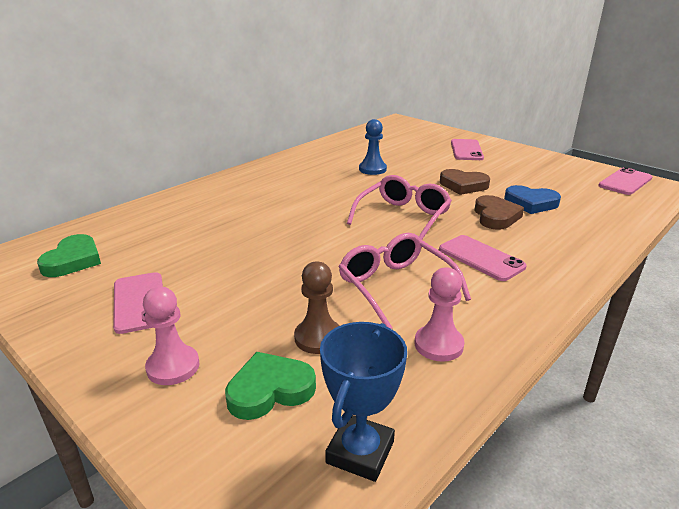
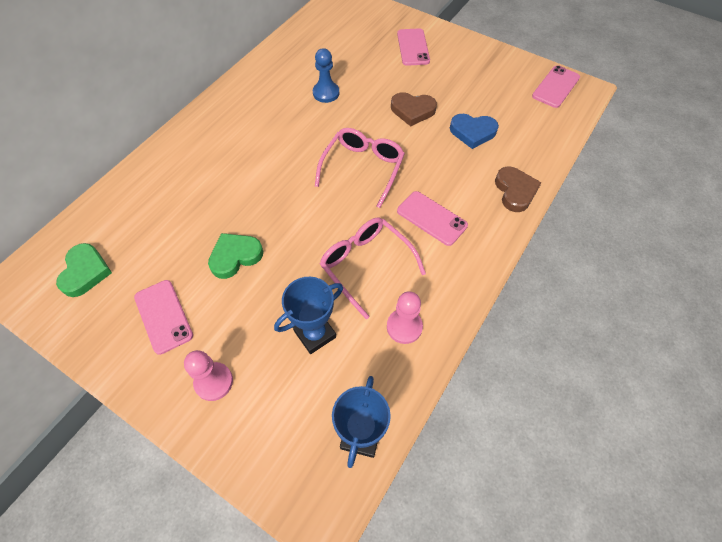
camera: 10 degrees left, 30 degrees up
(270, 390) = (290, 392): green heart -> green heart (235, 256)
(318, 338) = (315, 334): brown pawn -> blue trophy
(495, 216) = (442, 157): brown heart -> brown heart (515, 191)

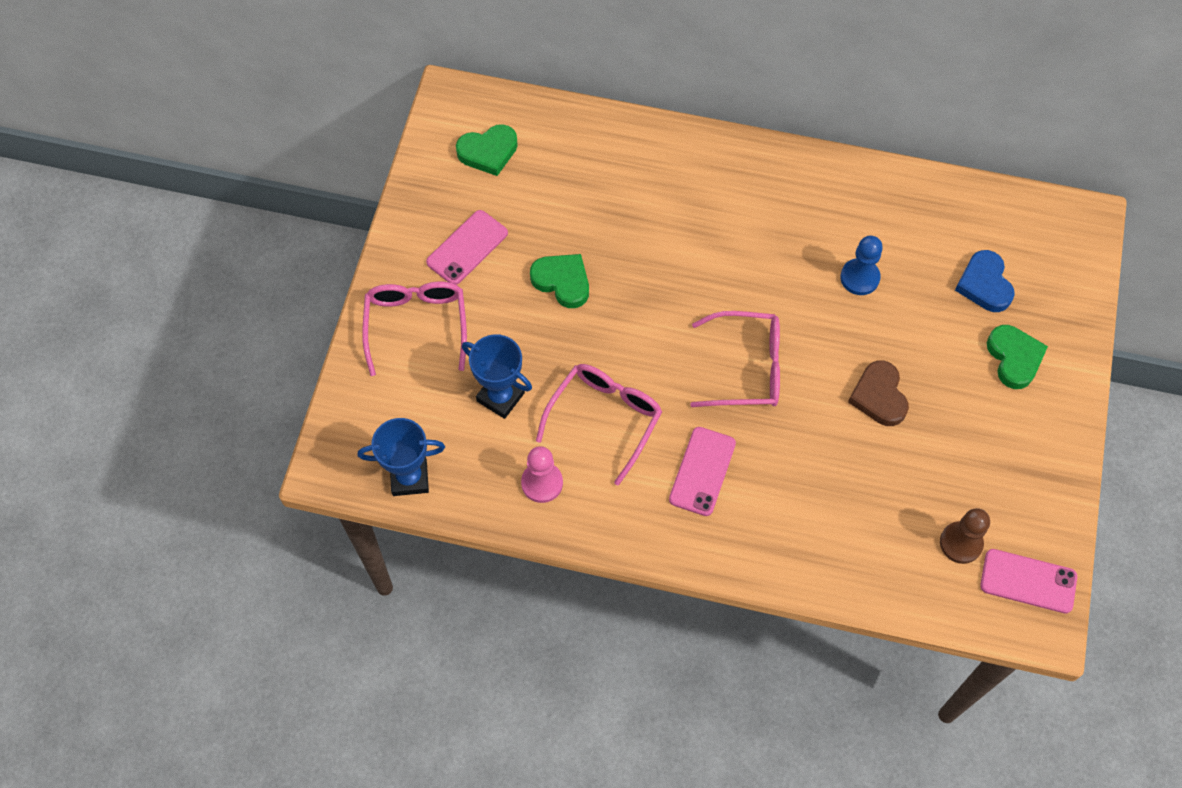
camera: 70 degrees right, 5 degrees up
(213, 382) = (416, 325): pink pawn -> pink glasses
(413, 47) = (1014, 358): pink phone -> green heart
(472, 132) = (874, 484): blue heart -> blue heart (984, 284)
(515, 191) = (790, 562): brown heart -> none
(524, 106) = (961, 543): none -> brown pawn

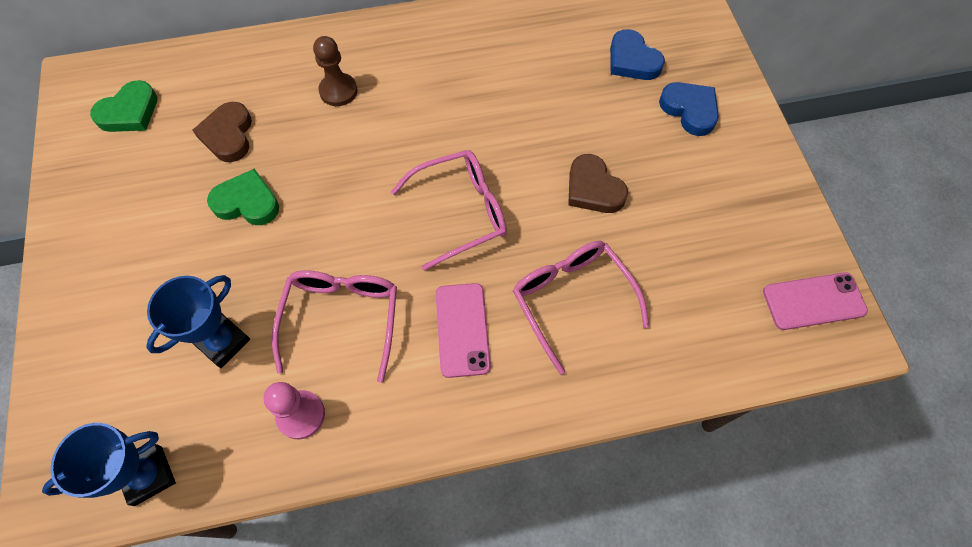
camera: 25 degrees left, 0 degrees up
(416, 325) = (105, 304): pink glasses -> pink glasses (572, 299)
(467, 247) = (136, 207): pink phone -> none
(500, 397) = (223, 342): blue trophy -> blue trophy turned 60 degrees counterclockwise
(567, 210) = (228, 135): none -> brown heart
(859, 278) = (525, 94): blue pawn -> none
(961, 543) = (736, 292): brown pawn -> brown pawn (338, 91)
(1014, 358) = (690, 110): green heart -> blue heart

